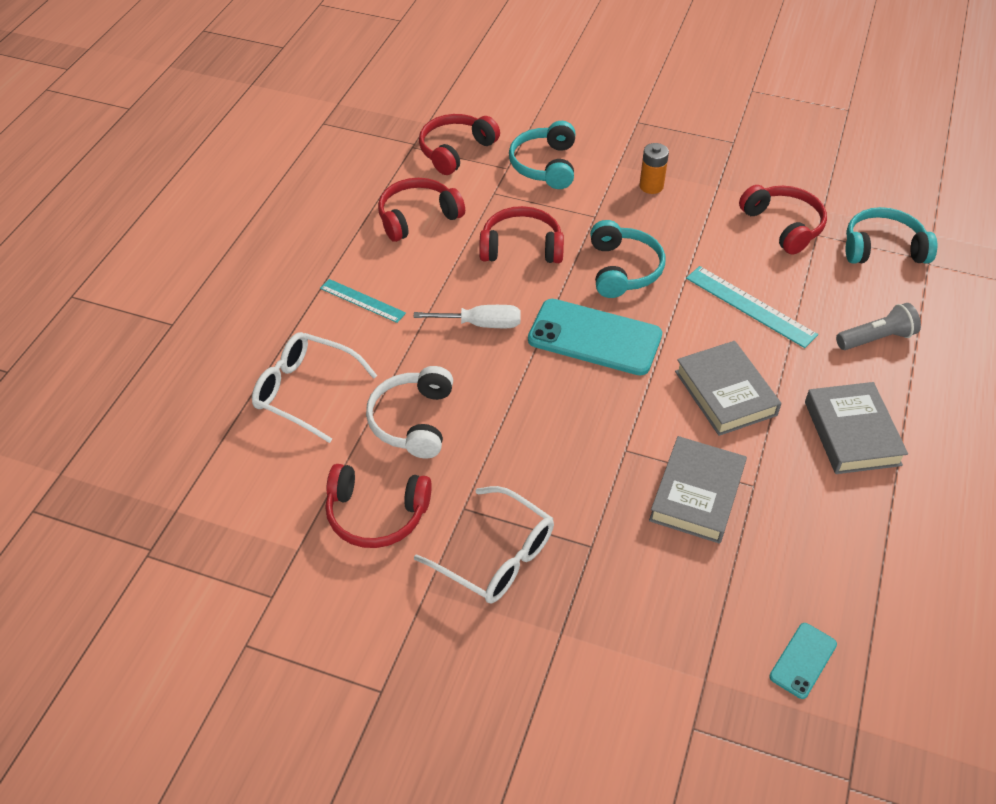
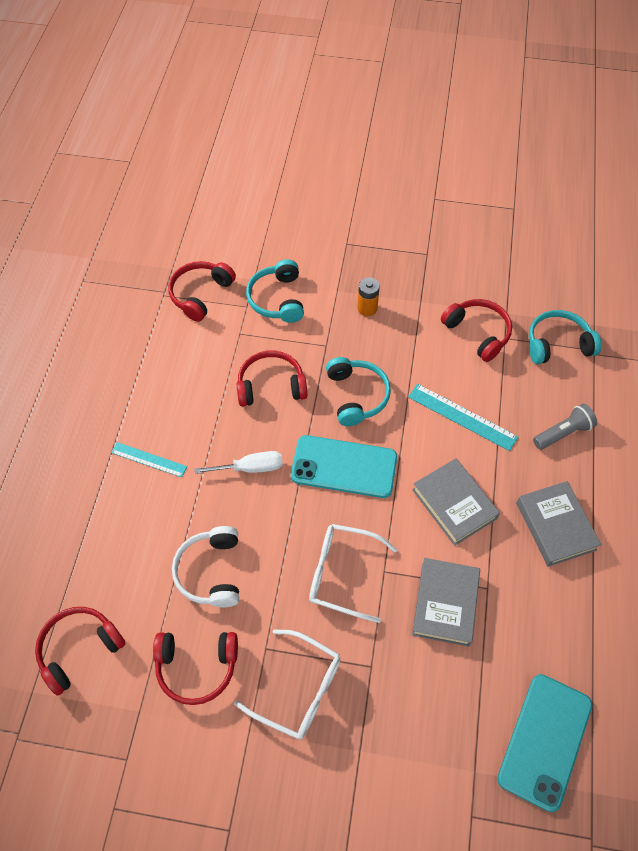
camera: 10 degrees left, 10 degrees up
(305, 391) = (117, 557): white glasses -> white glasses (342, 574)
(417, 217) = (180, 367): red headphones -> red headphones (79, 649)
(803, 660) = (545, 741): turquoise phone -> turquoise phone, size x2.04

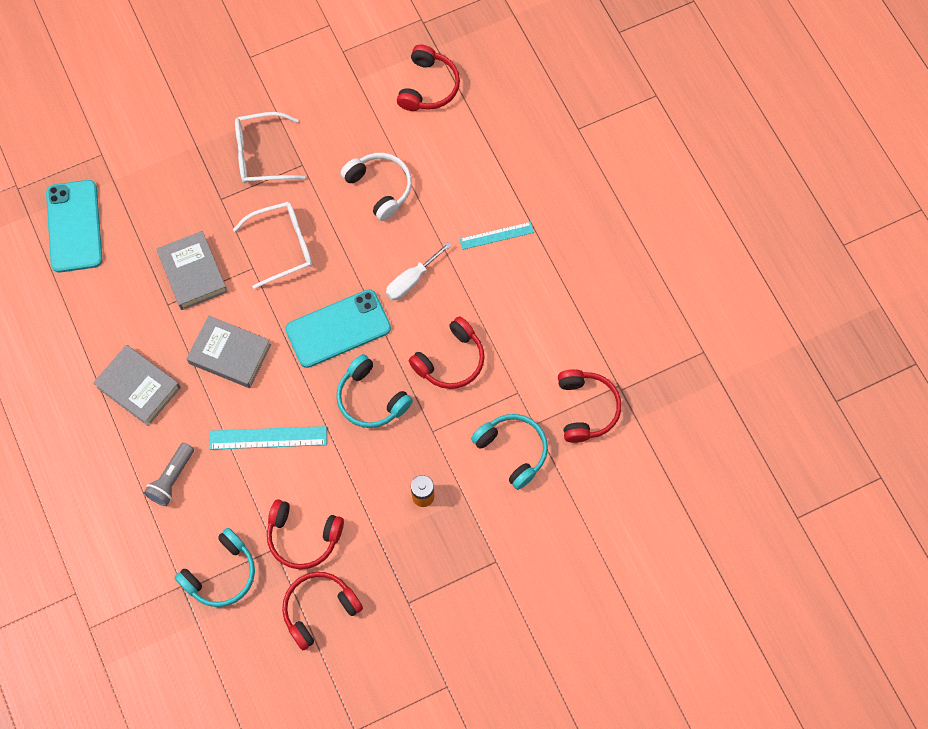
camera: 145 degrees right, 10 degrees up
(197, 667) = (340, 125): red headphones -> red headphones (319, 609)

